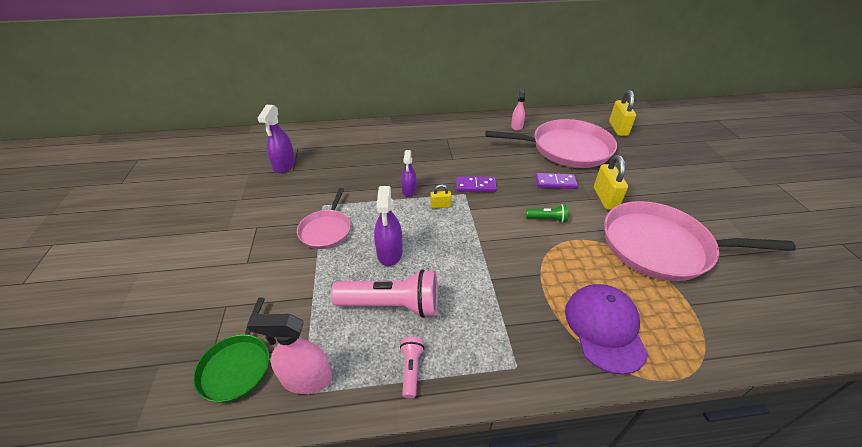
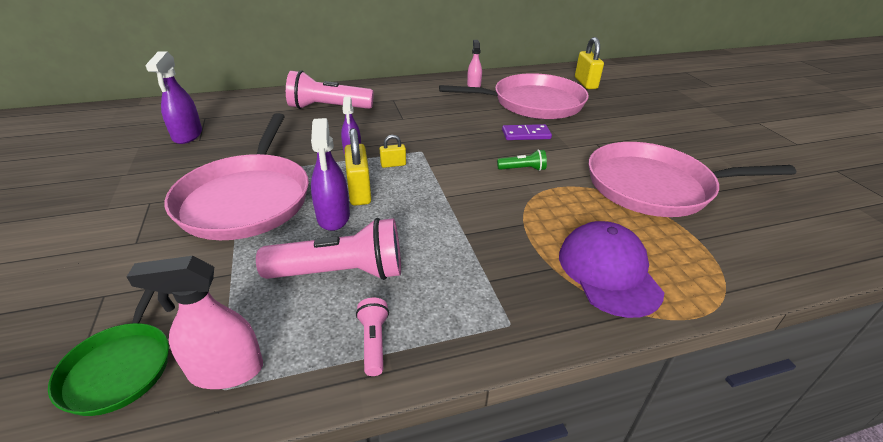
camera: 10 degrees left, 5 degrees down
(326, 230) = (247, 199): pink pan -> pink pan, size x1.92
(393, 144) = (328, 108): none -> pink flashlight
(475, 186) = (433, 143): purple domino -> none
(605, 198) = (584, 146): yellow padlock -> yellow padlock (359, 191)

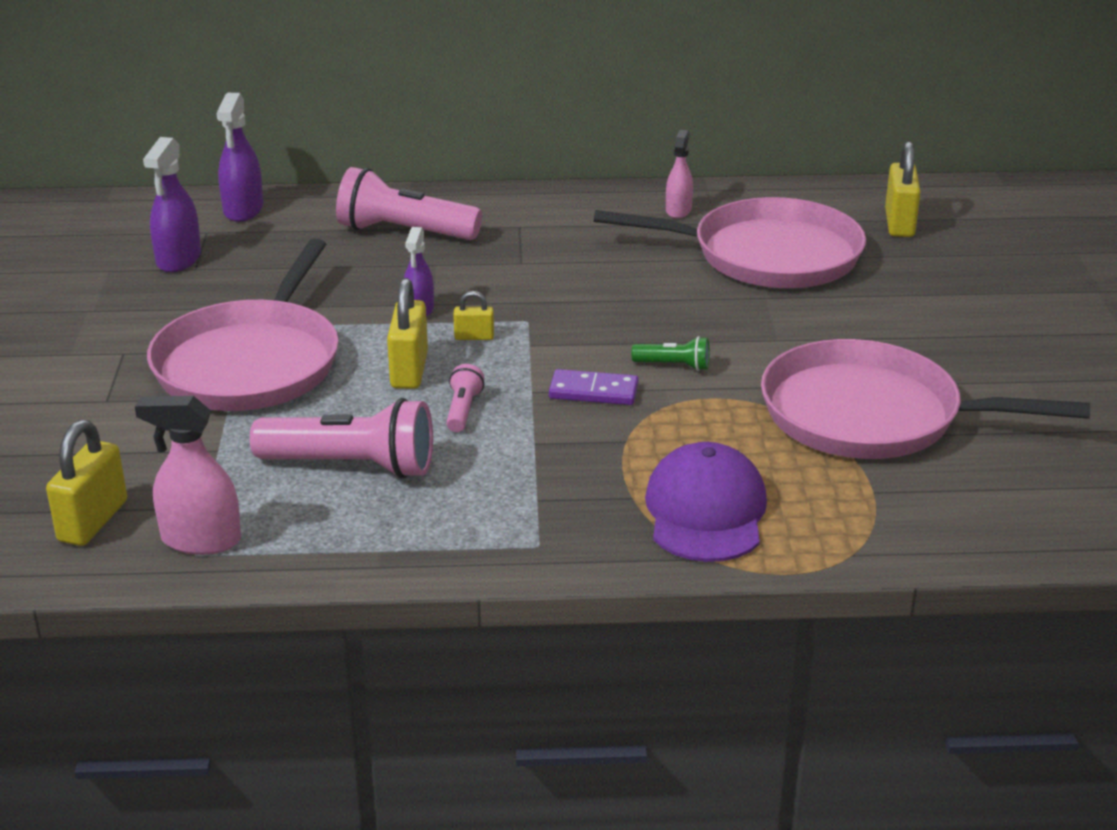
camera: 15 degrees right, 5 degrees down
(120, 367) = (93, 521): green pan -> yellow padlock
(333, 217) = (362, 399): purple spray bottle -> purple spray bottle (243, 210)
(374, 342) = (368, 539): pink flashlight -> pink flashlight (463, 410)
(526, 134) = (716, 311): purple domino -> purple domino (593, 391)

